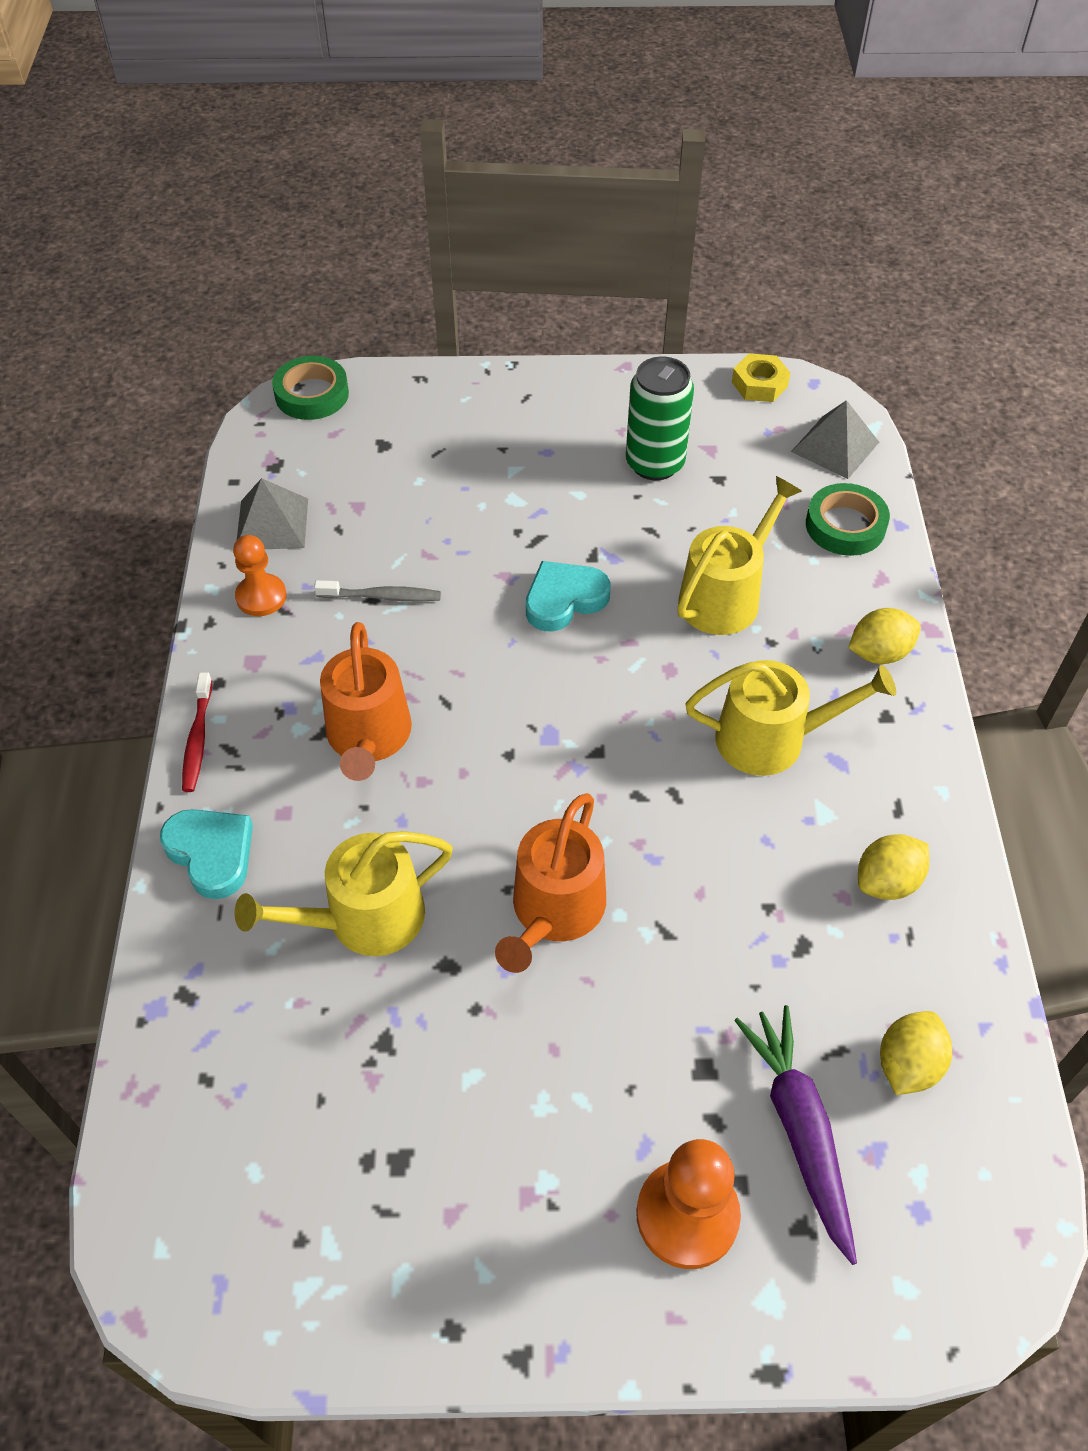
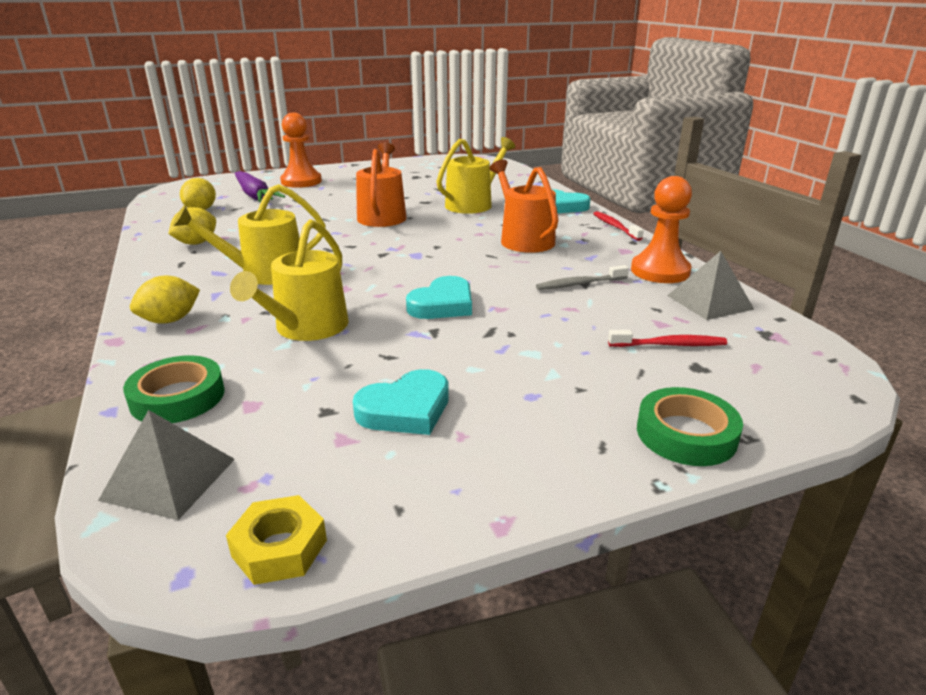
camera: 160 degrees right, 25 degrees down
(261, 597) = (660, 271): orange pawn -> orange pawn, size x1.52
(312, 394) = (829, 393): green tape -> green tape (686, 434)
(380, 475) = (670, 345): none -> red toothbrush
(655, 463) = (405, 409): green can -> turquoise heart

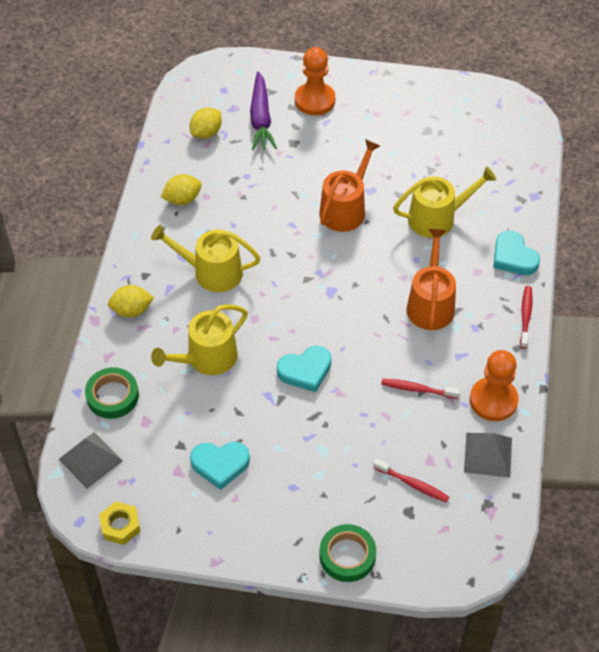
camera: 30 degrees right, 25 degrees up
(579, 284) = (417, 389): grey toothbrush -> red toothbrush

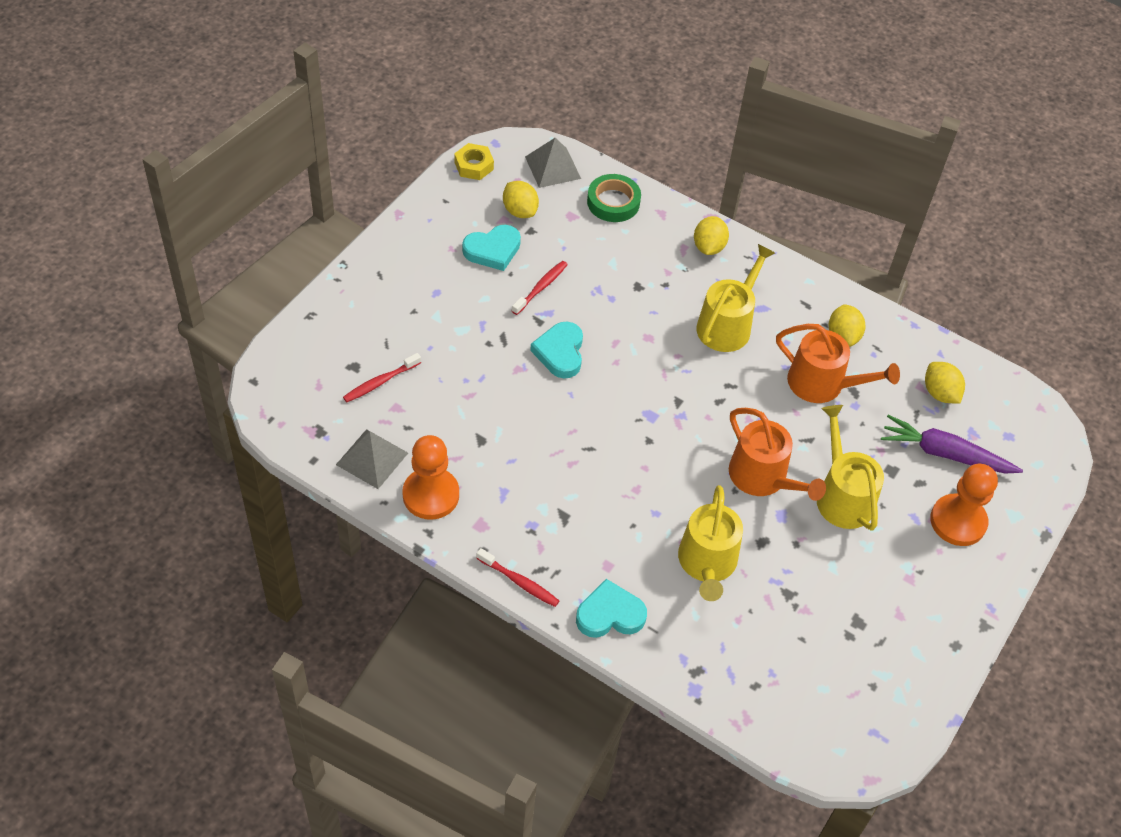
camera: 110 degrees right, 0 degrees up
(160, 463) = (520, 211): none -> yellow lemon
(207, 358) = (618, 283): yellow watering can -> yellow watering can (842, 496)
(220, 464) = (493, 250): turquoise heart -> turquoise heart turned 135 degrees counterclockwise
(347, 556) = (342, 303): green tape -> none
(417, 389) = (484, 435): red toothbrush -> red toothbrush (541, 287)
(430, 304) = (585, 497): orange watering can -> orange watering can (822, 384)

